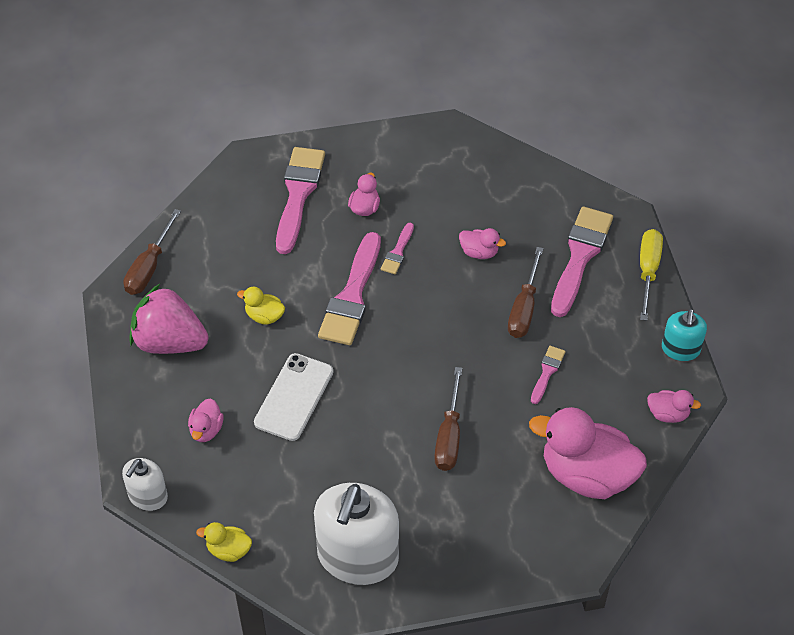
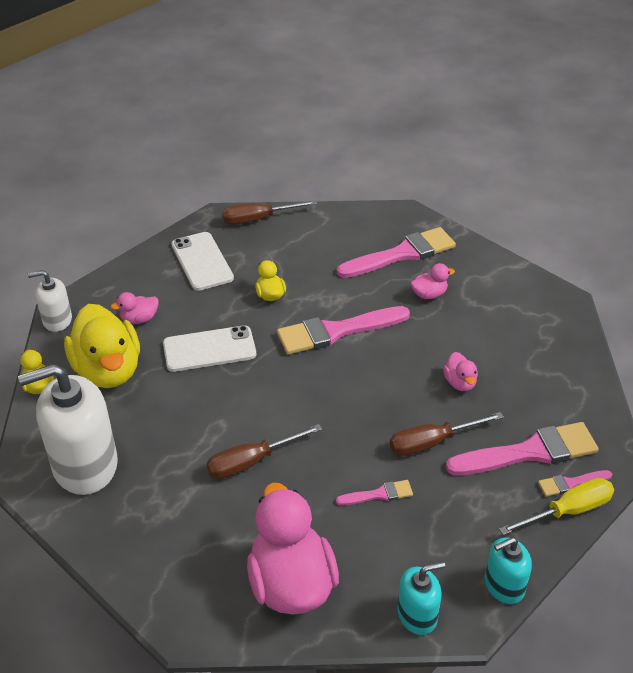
camera: 55 degrees right, 10 degrees down
(169, 342) = (202, 261): pink strawberry -> white phone
(254, 486) = (108, 370): none -> yellow duck
(398, 252) = (407, 334): pink brush -> pink brush (571, 483)
(668, 414) = (417, 615): pink duck -> turquoise soap dispenser

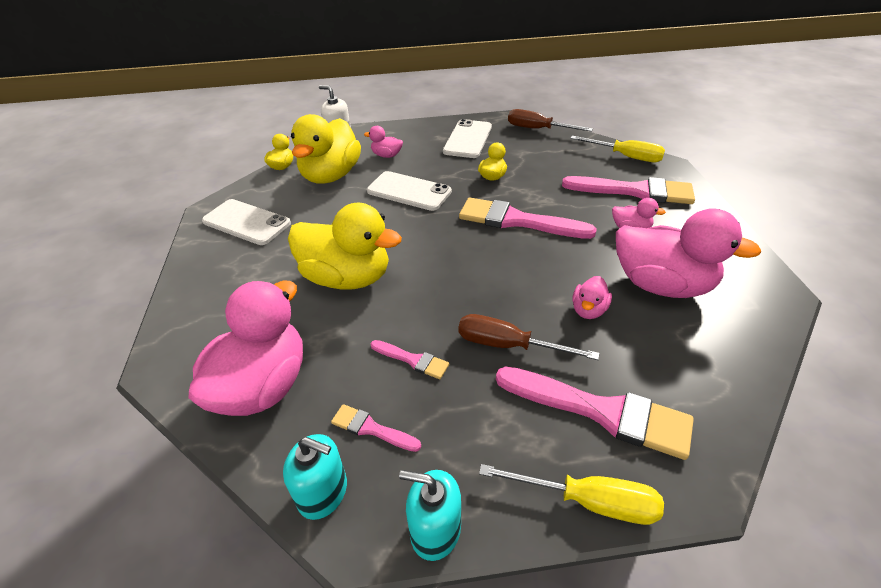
camera: 40 degrees right, 0 degrees up
(85, 465) = (246, 222): white soap dispenser -> white phone
(252, 462) = (347, 277): brown screwdriver -> yellow duck
(364, 219) = (625, 156): none -> yellow screwdriver
(489, 334) = (661, 285): none -> pink duck
(571, 483) = (621, 473): pink brush -> pink brush (371, 428)

